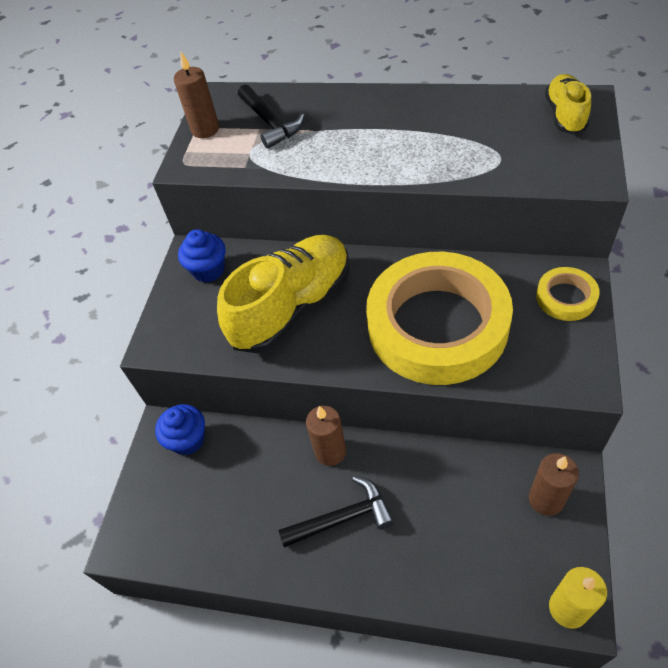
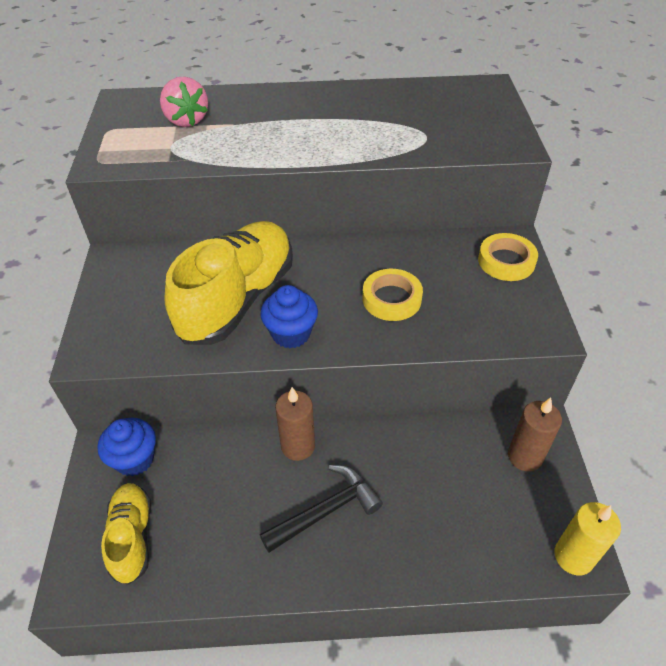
camera: 20 degrees left, 5 degrees down
(205, 129) = (116, 130): brown candle -> none
(208, 270) = (137, 274): blue cupcake -> blue cupcake (291, 334)
(270, 123) = (186, 120): black hammer -> pink strawberry
(437, 325) = (391, 299): yellow tape -> yellow tape, size x0.42
(565, 115) = (474, 98): yellow shoe -> yellow shoe (132, 537)

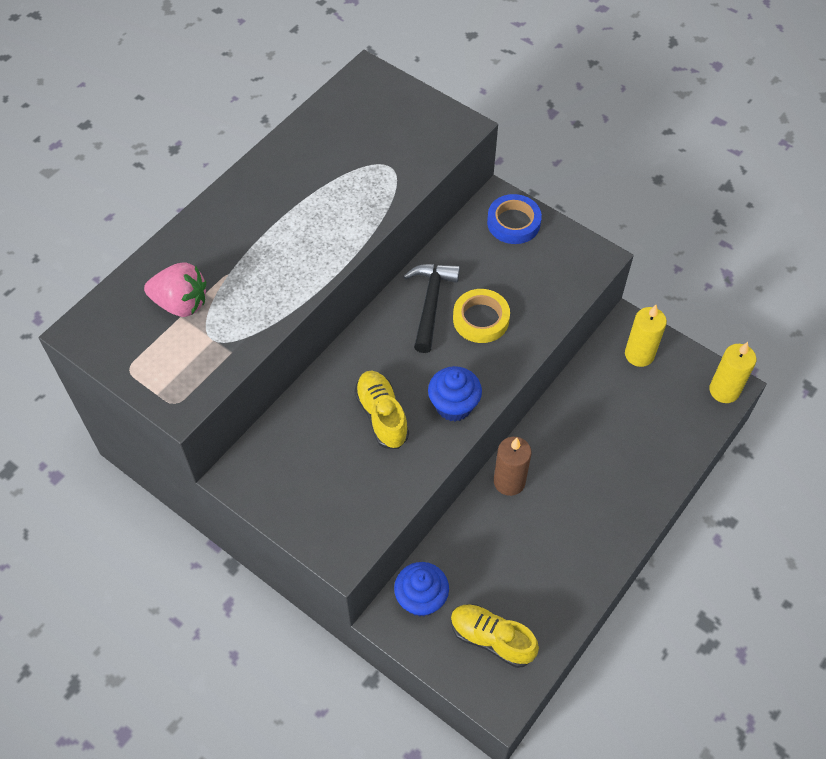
camera: 50 degrees left, 10 degrees up
(237, 299) = (382, 416): yellow shoe -> yellow shoe, size x0.54
(325, 511) = (577, 502): black hammer -> black hammer (430, 303)
(506, 261) = (513, 223): yellow tape -> blue tape
(525, 456) = (639, 354): brown candle -> yellow candle

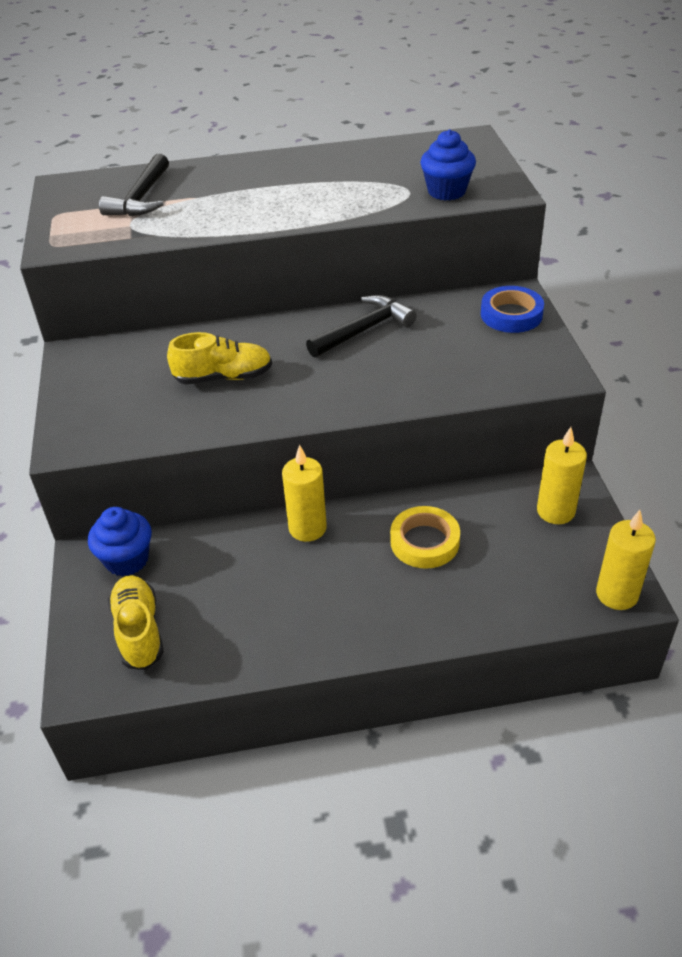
camera: 45 degrees right, 15 degrees down
(181, 303) = (141, 198): pink strawberry -> black hammer
(382, 416) = (223, 377): yellow shoe -> yellow shoe turned 60 degrees clockwise
(454, 405) = (288, 403): blue cupcake -> blue cupcake (446, 191)
(481, 319) = (392, 361): yellow tape -> yellow tape (424, 542)
(509, 481) = (307, 528): brown candle -> yellow candle

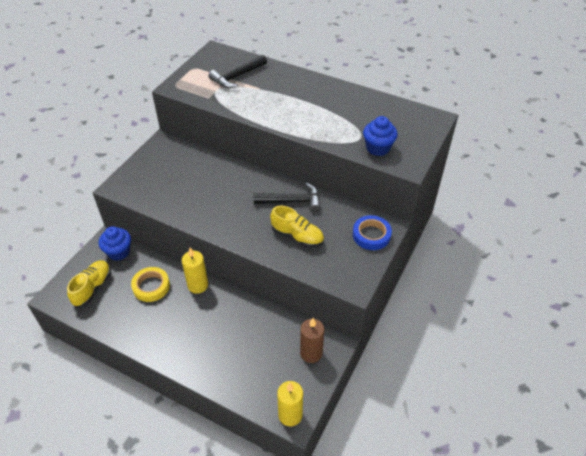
camera: 35 degrees right, 5 degrees up
(223, 377) = (206, 190): yellow shoe -> yellow shoe (297, 236)
(424, 542) = (237, 326): yellow tape -> yellow tape (151, 286)
(555, 511) = (311, 353): yellow candle -> brown candle

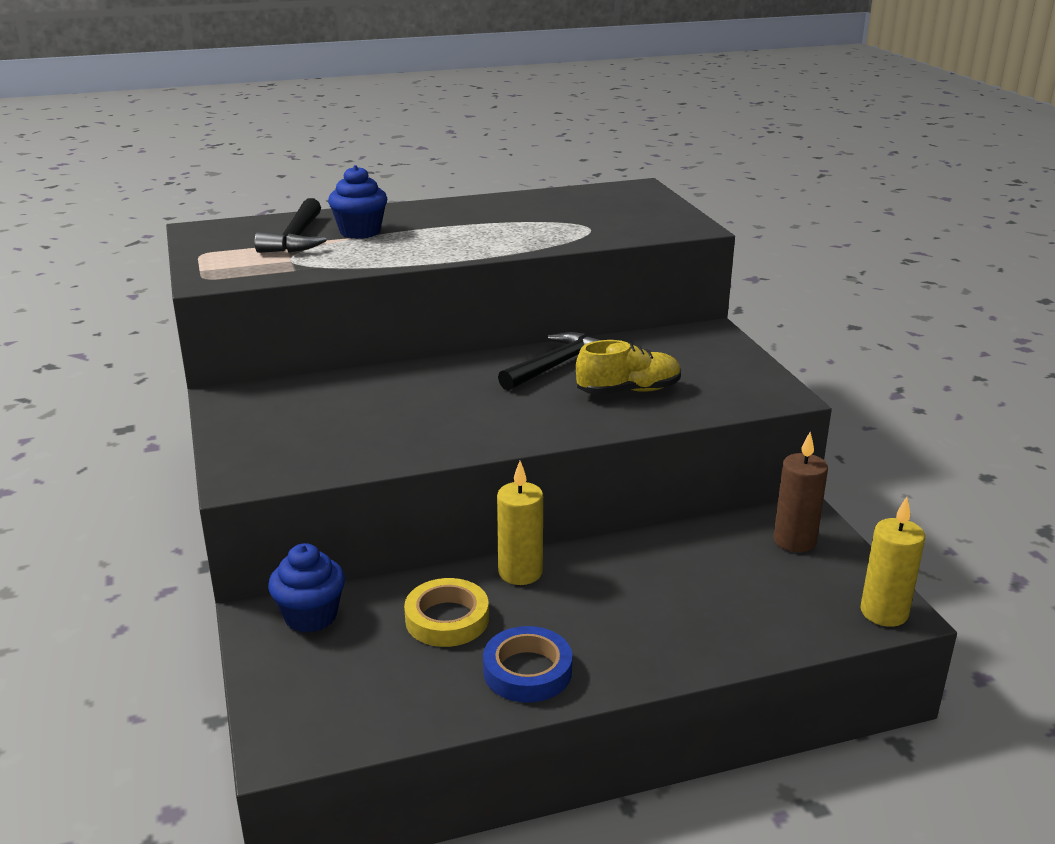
camera: 45 degrees left, 20 degrees down
(92, 288) = (342, 686): yellow shoe -> none
(371, 235) = (711, 348): blue tape -> blue tape (527, 671)
(378, 148) = (629, 227): blue cupcake -> blue cupcake (360, 232)

